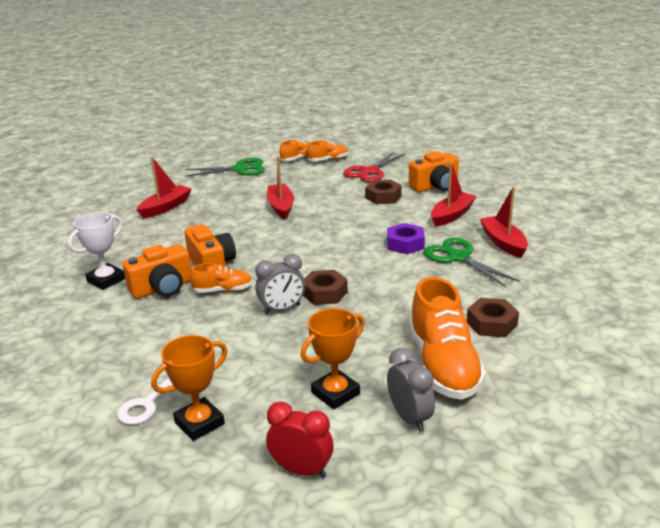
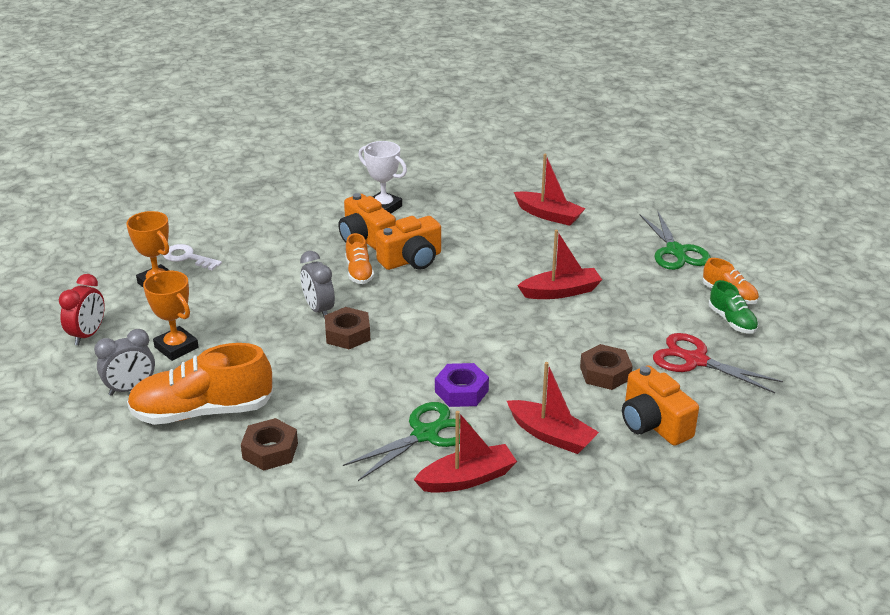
camera: 85 degrees right, 5 degrees up
(328, 160) = (732, 321): orange shoe -> green shoe

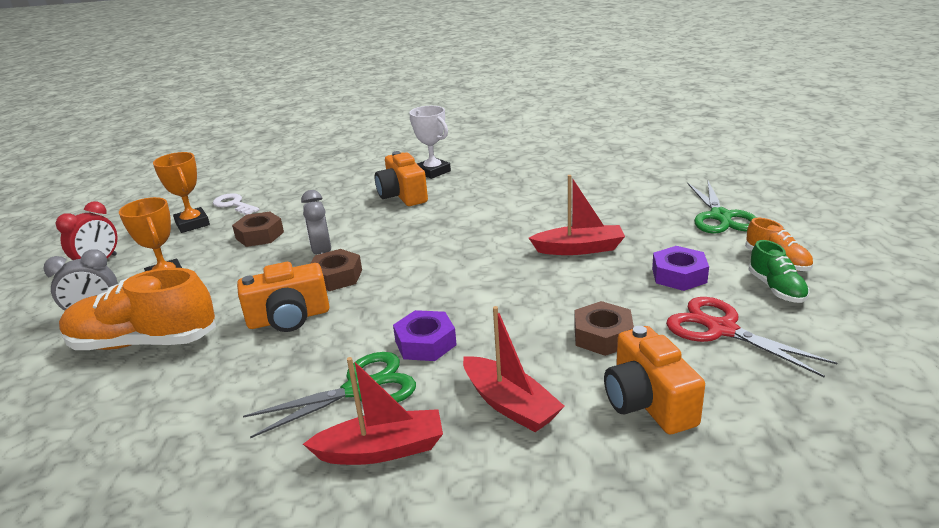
camera: 15 degrees right, 5 degrees down
(270, 451) = (181, 391): brown nut -> brown nut (260, 235)
(359, 272) = (380, 222): orange shoe -> none
(411, 260) = (436, 214): orange camera -> orange camera (289, 318)
(549, 215) = (591, 182): red boat -> none
(652, 313) = (679, 275): none -> purple nut

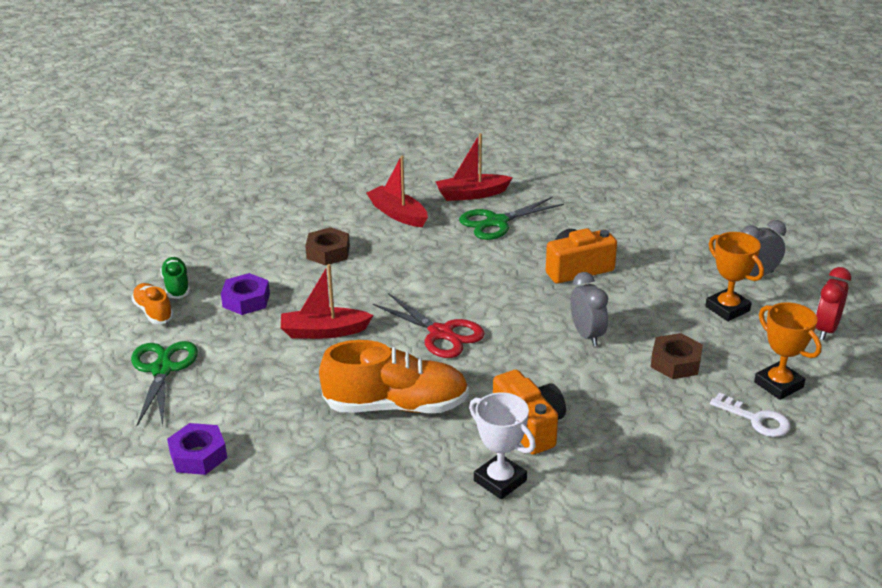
camera: 175 degrees right, 5 degrees up
(143, 342) = (683, 252): orange shoe -> orange shoe (396, 406)
(336, 277) = (557, 307): brown nut -> none
(425, 343) = (459, 249): purple nut -> purple nut (198, 455)
(648, 402) = (314, 215): orange camera -> none
(721, 329) = (241, 255): red scissors -> red scissors (441, 333)

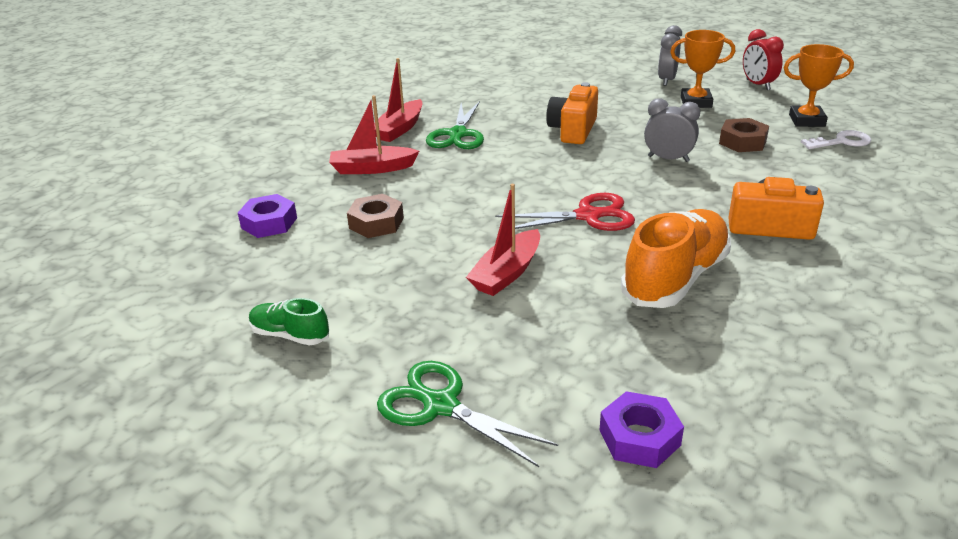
camera: 50 degrees left, 0 degrees up
(153, 312) = (316, 370): orange shoe -> none
(246, 300) = (387, 299): purple nut -> purple nut (269, 223)
(500, 481) = (837, 268): white trophy -> none

